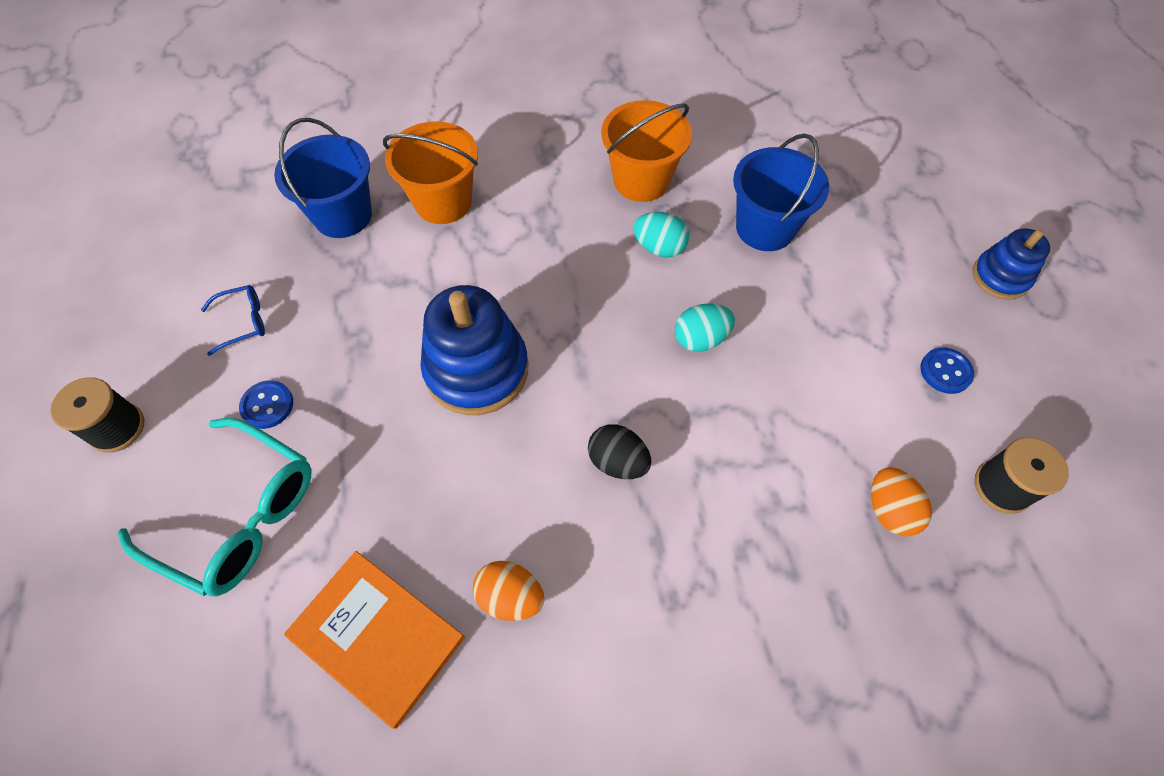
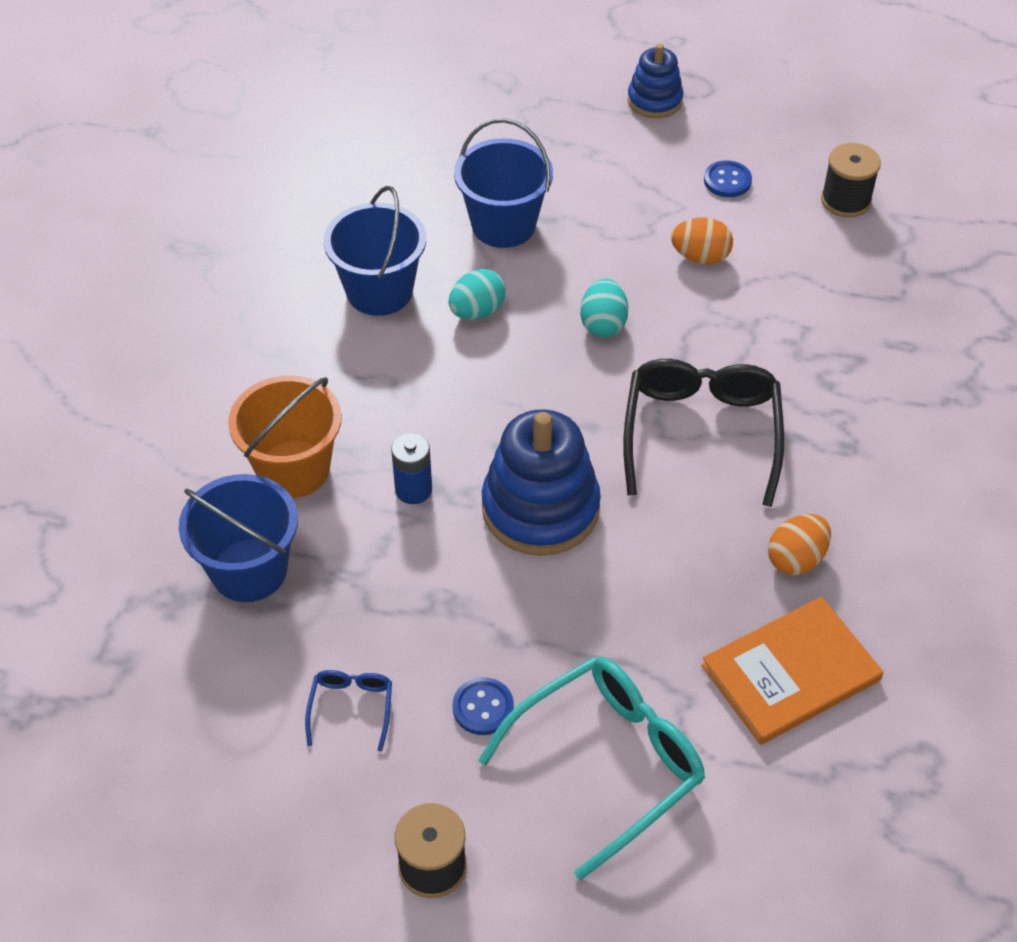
camera: 65 degrees left, 10 degrees down
(457, 279) = (413, 490): none -> blue battery
(618, 462) = (701, 434): black egg -> black glasses
(641, 180) = (379, 291): orange bucket -> blue bucket
(889, 510) = (833, 275): orange egg -> orange egg (700, 257)

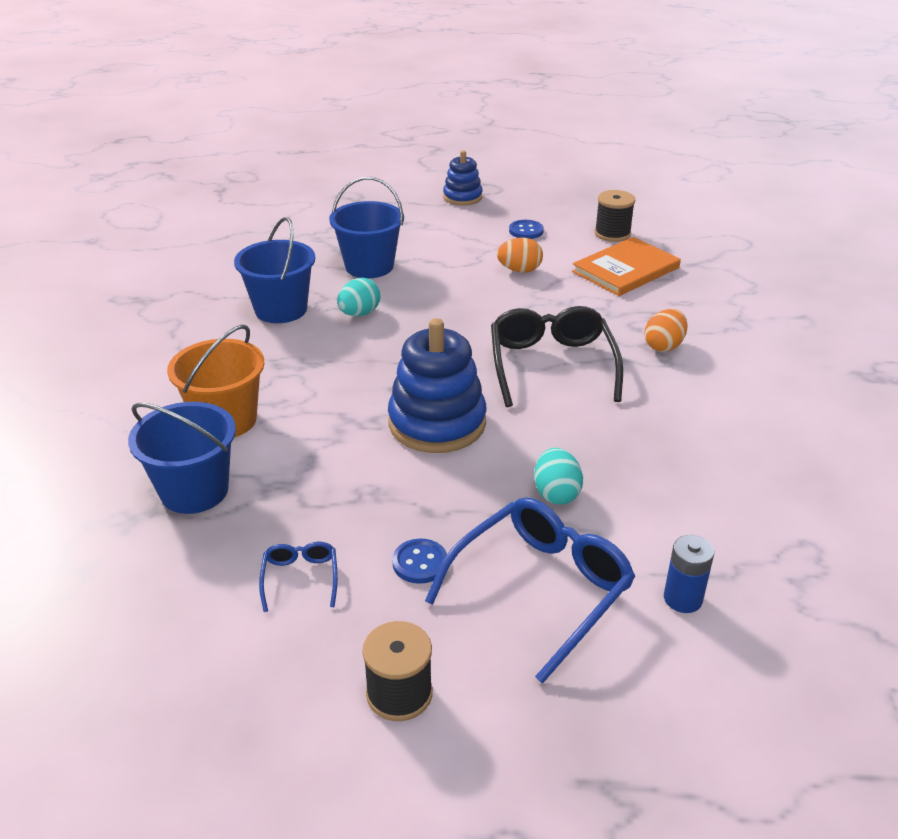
camera: 10 degrees left, 15 degrees down
(413, 490) = (329, 422): blue battery -> blue battery (682, 599)
(603, 324) = (458, 312): turquoise egg -> turquoise egg (556, 493)
(606, 764) = (540, 590): turquoise glasses -> blue glasses
(791, 673) = (675, 506): orange book -> orange book (626, 270)
(796, 559) = (651, 432): orange egg -> orange egg (663, 346)

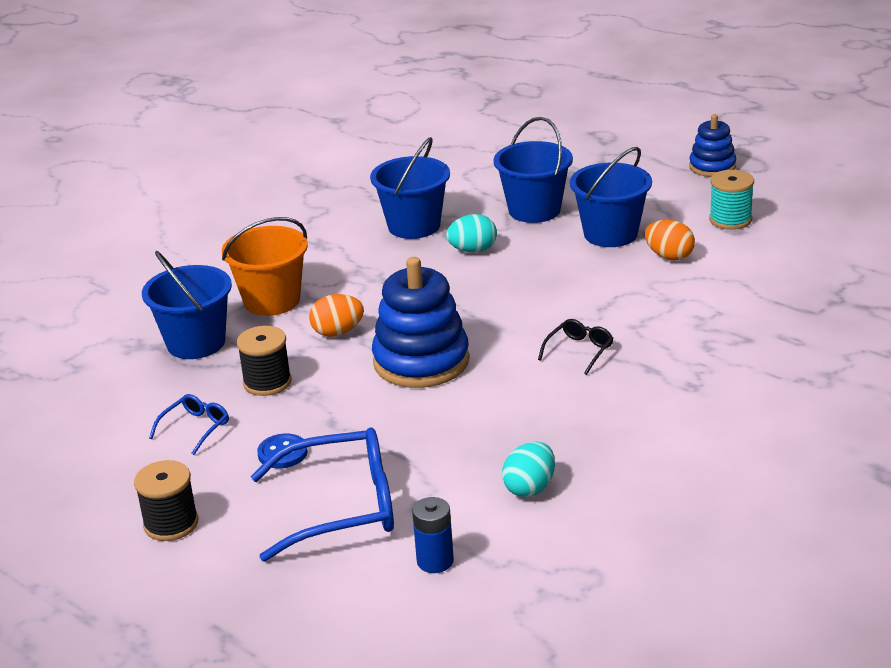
camera: 40 degrees right, 5 degrees down
(454, 267) = (610, 234): none -> blue bucket
(526, 231) = (730, 220): blue button -> turquoise spool
(551, 366) = (579, 351): black glasses -> black glasses, size x0.47
(556, 493) = (443, 450): turquoise egg -> turquoise egg (530, 488)
(612, 234) = (819, 249): black spool -> black spool (267, 382)
(626, 270) = (779, 289): orange book -> none
(663, 346) = (710, 372): orange egg -> orange egg (338, 332)

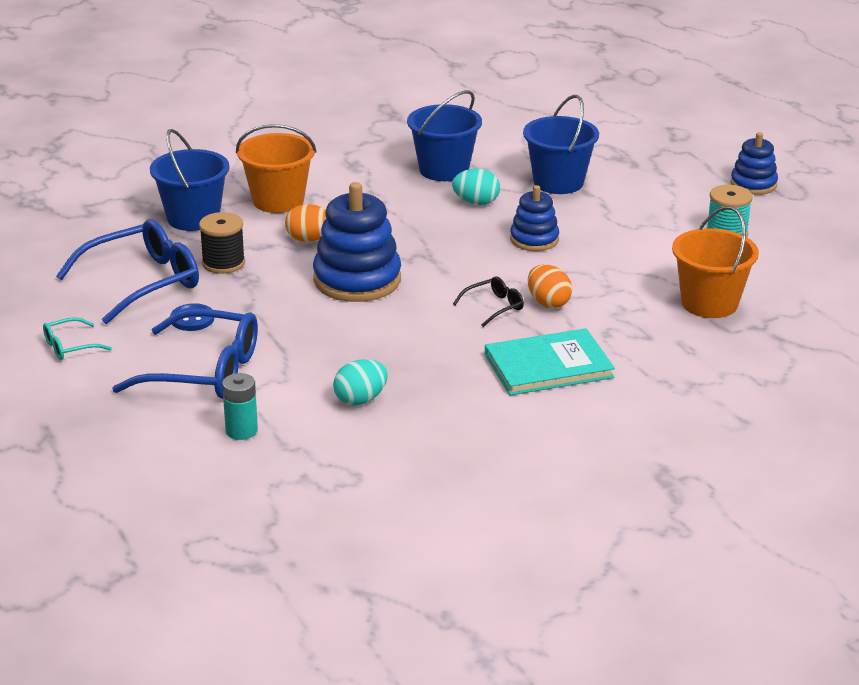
camera: 20 degrees right, 0 degrees up
(171, 524) = (70, 346): black spool -> turquoise glasses
(195, 428) = (142, 282): blue glasses -> blue glasses, size x2.13
(435, 561) = (241, 430): blue battery -> turquoise battery
(560, 272) = (534, 239): none -> blue stacking toy
(610, 234) = (607, 219): blue bucket -> none
(669, 256) = (642, 251): orange egg -> orange egg (548, 303)
(682, 396) = (548, 366): none -> turquoise book
(774, 290) = (709, 303): none -> orange bucket

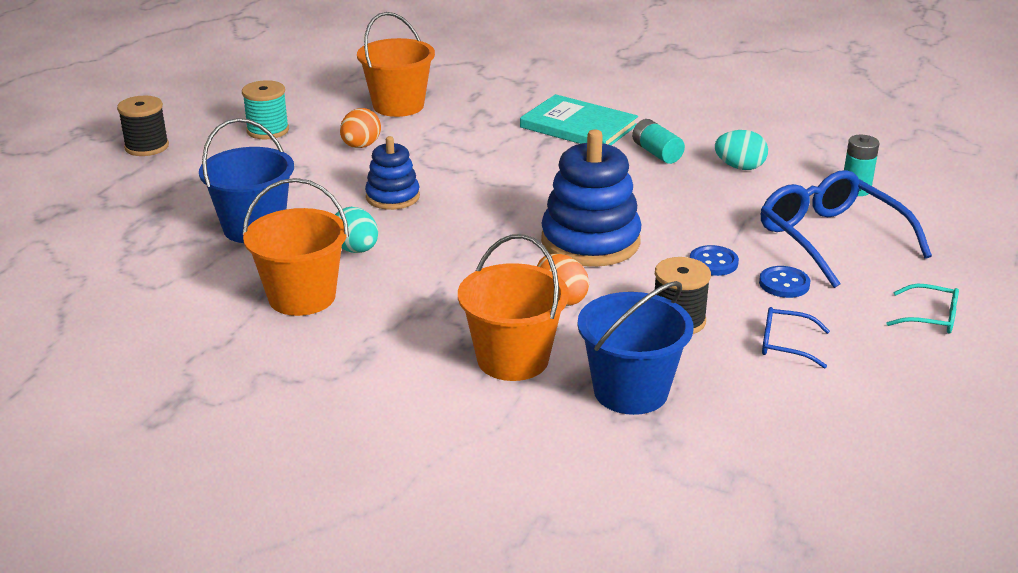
camera: 130 degrees left, 0 degrees up
(142, 282) = (786, 345): blue glasses -> blue glasses, size x0.47
(258, 309) = (713, 262): none -> blue button
(444, 170) = (302, 297): blue bucket -> orange bucket
(444, 376) = (656, 153): none -> turquoise battery
(493, 307) = (533, 171): black glasses -> none
(548, 303) = (491, 155): orange egg -> orange egg (361, 146)
(753, 184) = (147, 147): blue stacking toy -> black spool

